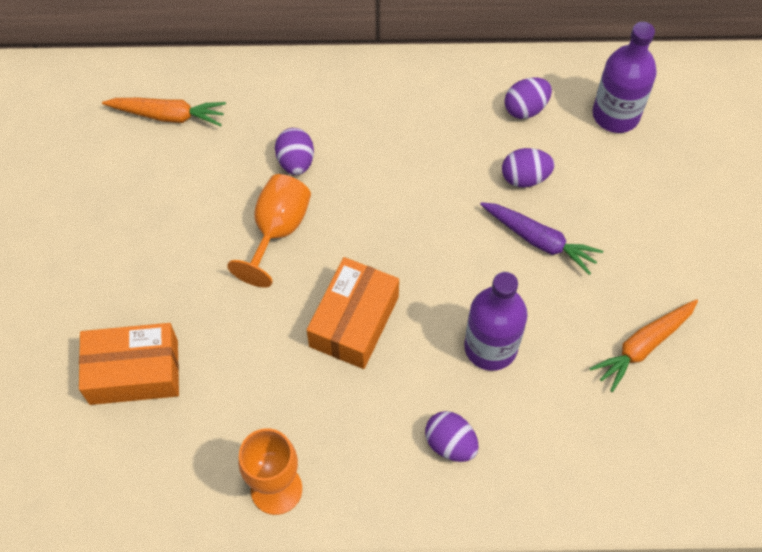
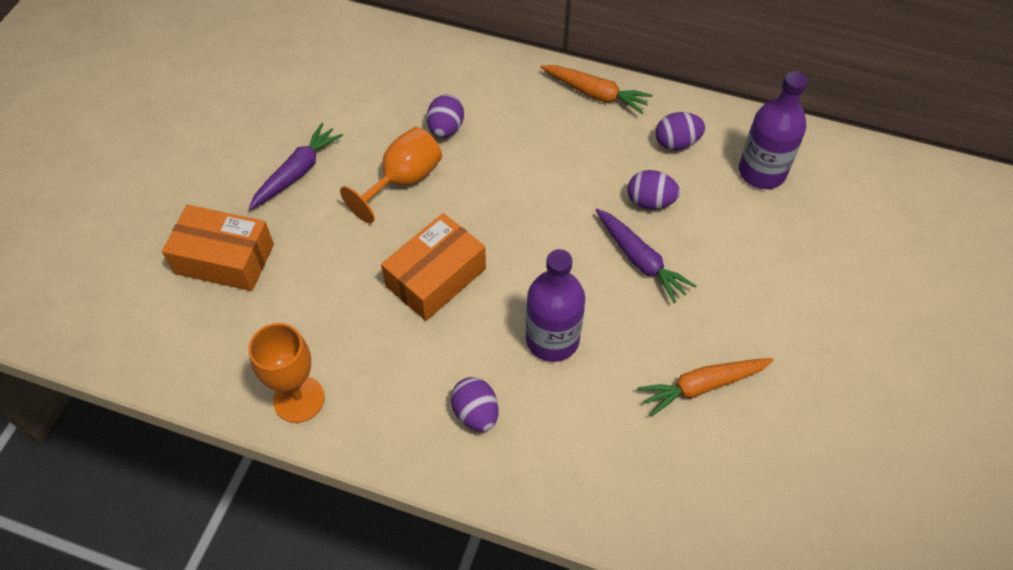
camera: 20 degrees right, 5 degrees down
(165, 255) = (297, 172): none -> purple carrot
(168, 115) = (354, 61): orange carrot -> orange carrot (596, 94)

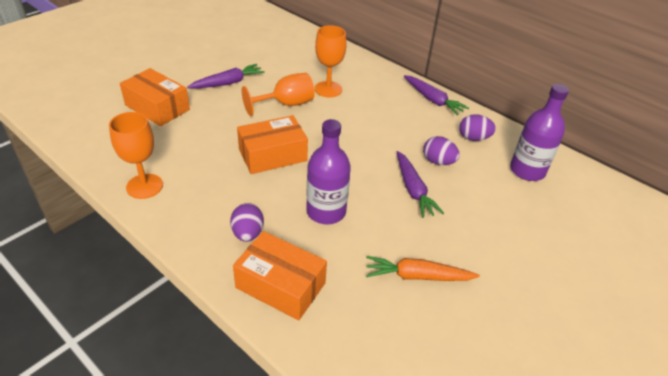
camera: 20 degrees right, 15 degrees down
(446, 129) = (328, 89): purple egg -> orange goblet
(556, 468) = (280, 285): none -> orange box
(596, 94) = (433, 100): orange carrot -> purple carrot

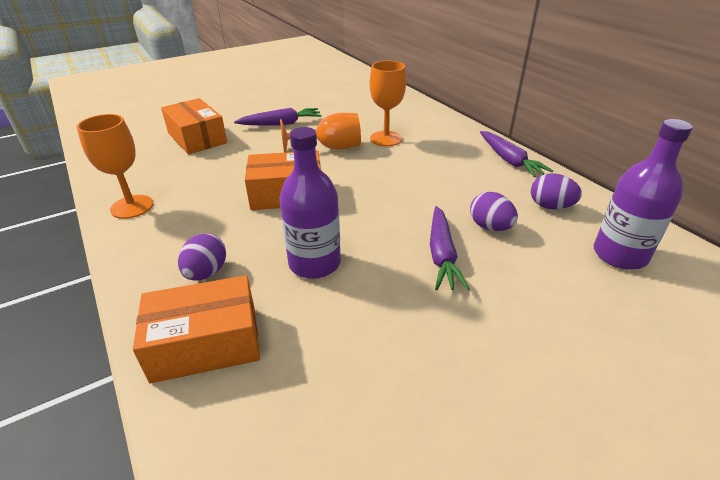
camera: 20 degrees right, 5 degrees down
(280, 285) = (206, 343): orange box -> orange box turned 60 degrees counterclockwise
(417, 276) = (398, 370): orange carrot -> none

